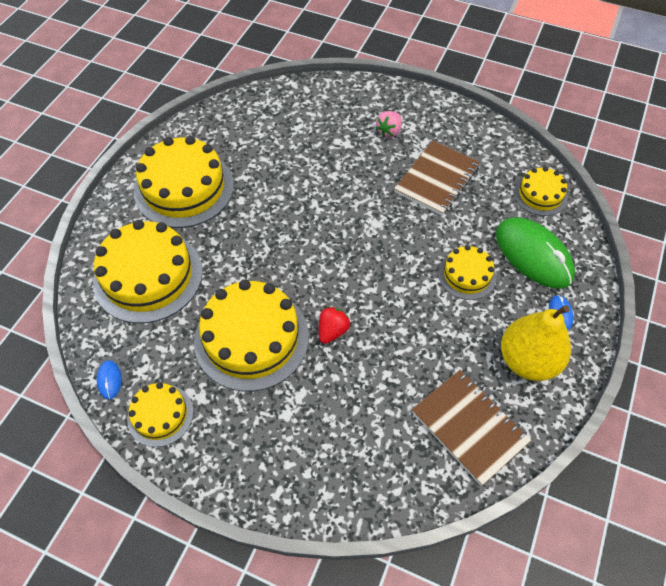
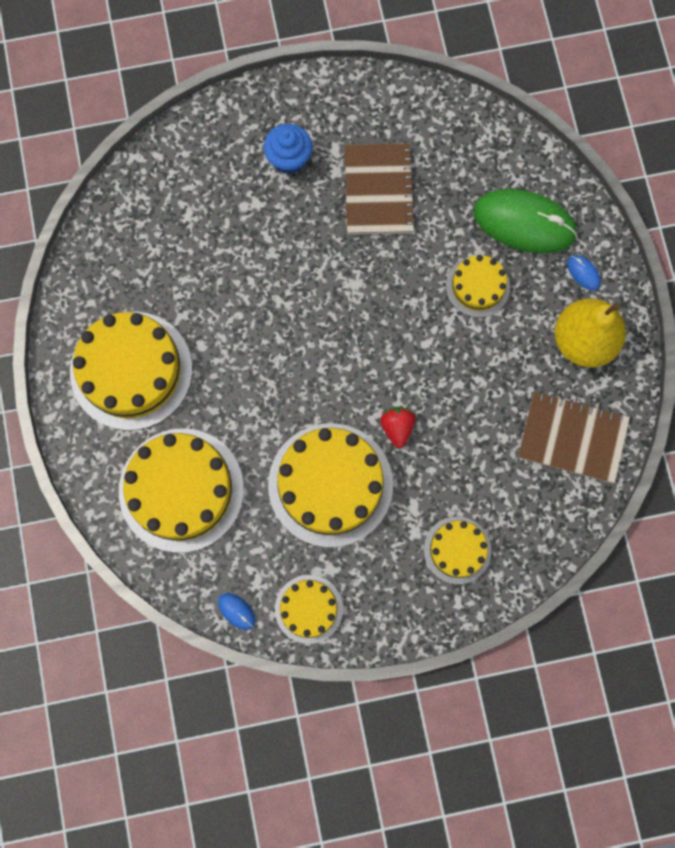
camera: 35 degrees left, 20 degrees up
(389, 131) = (289, 159): pink strawberry -> blue cupcake
(540, 195) = (490, 144): yellow cake -> yellow cake (457, 550)

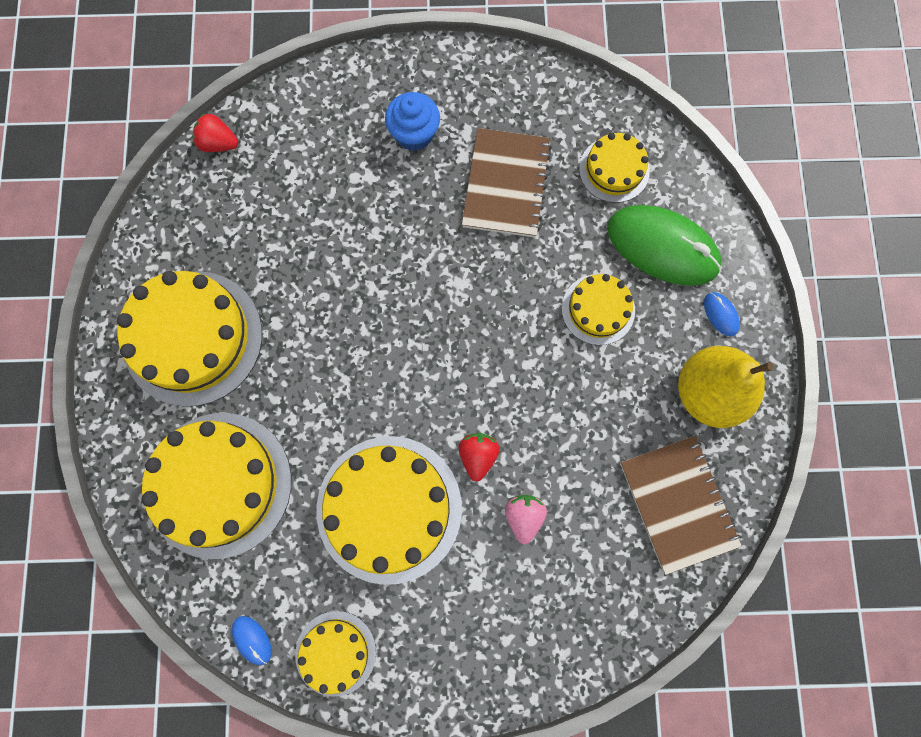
camera: 10 degrees right, 0 degrees up
(116, 196) = (219, 143): none -> red strawberry
(445, 471) = (523, 516): none -> pink strawberry
(457, 550) = (521, 613): yellow cake -> yellow cake (614, 169)
(572, 438) = (677, 504): brown notebook -> brown notebook turned 45 degrees clockwise

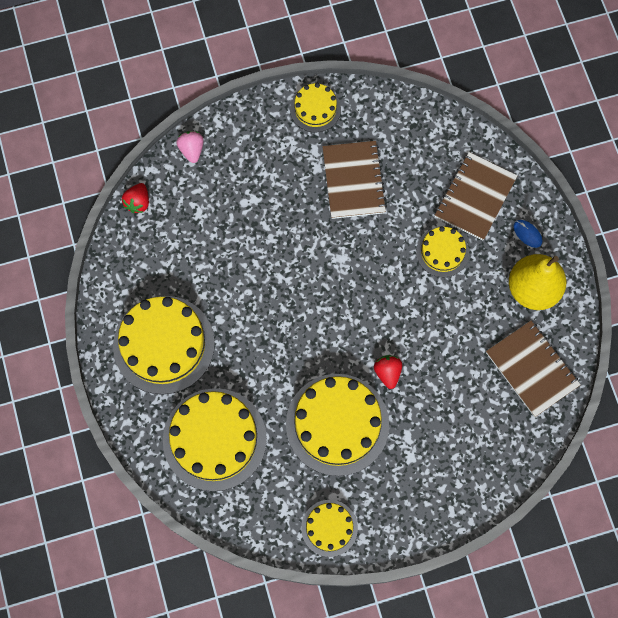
camera: 15 degrees left, 5 degrees down
(219, 143) = (138, 202): red strawberry -> red strawberry turned 75 degrees counterclockwise
(252, 640) = (270, 535): blue mouse -> none
(414, 134) = (277, 161): blue cupcake -> none
(523, 516) = (430, 405): pink strawberry -> pink strawberry (192, 150)
(614, 169) = (426, 151): yellow cake -> yellow cake (315, 109)
(662, 247) = (475, 197): green mouse -> brown notebook

